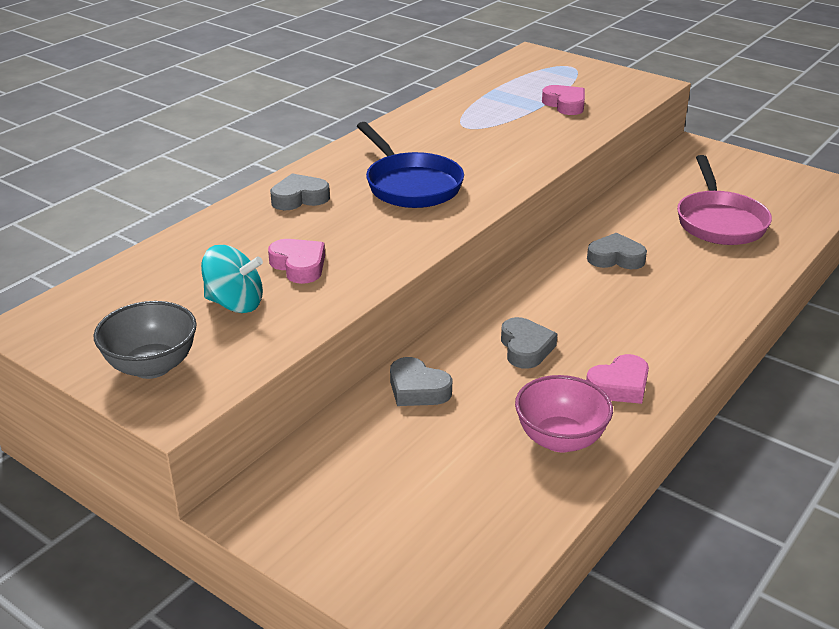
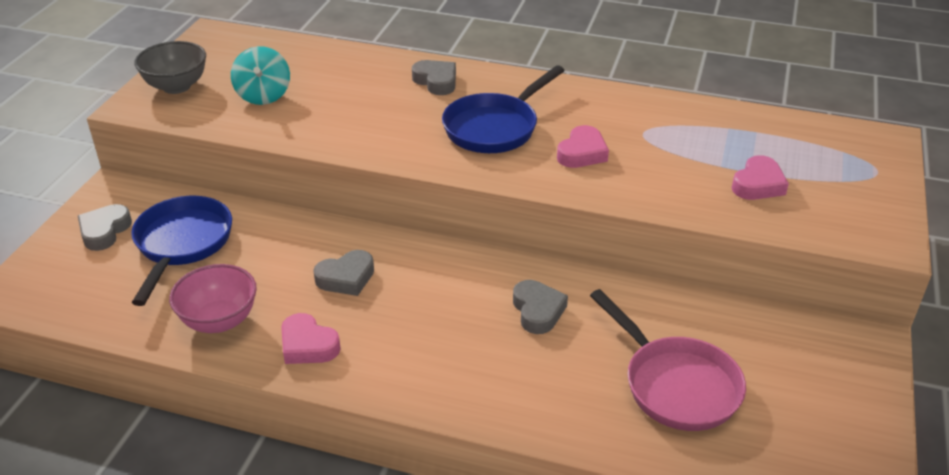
camera: 70 degrees right, 5 degrees up
(299, 266) = (328, 107): pink heart -> pink heart (582, 153)
(407, 455) = (182, 244): none -> blue pan
(417, 389) = (266, 231): grey heart -> grey heart (104, 231)
(719, 221) = (675, 385): pink pan -> pink pan turned 105 degrees counterclockwise

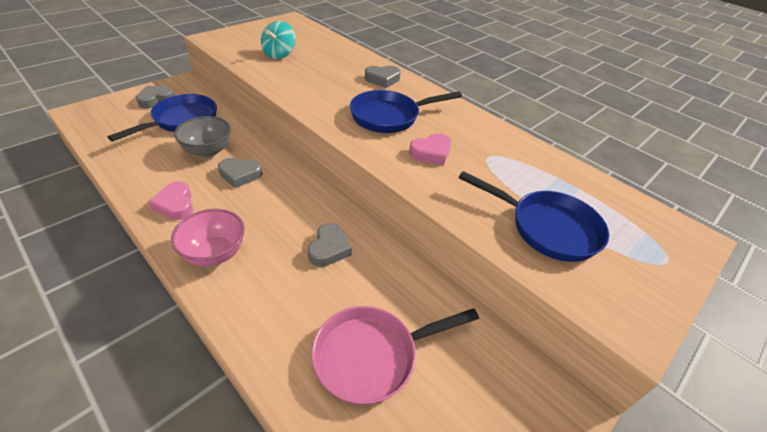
camera: 25 degrees right, 5 degrees up
(176, 86) = (243, 36): grey bowl -> grey bowl (208, 151)
(219, 321) = (150, 168): pink bowl -> pink bowl (215, 253)
(436, 81) = (382, 79): grey heart -> grey heart turned 90 degrees clockwise
(675, 385) = (372, 356): pink pan -> pink pan turned 75 degrees clockwise
(758, 184) = (547, 228): pink heart -> blue pan

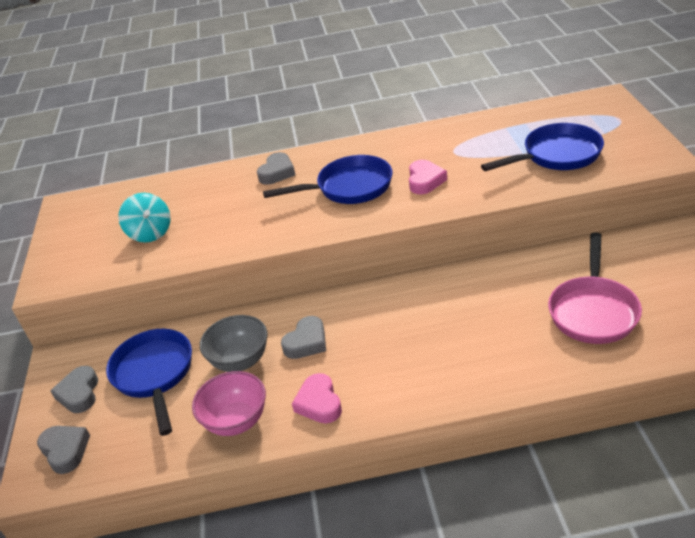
camera: 45 degrees left, 5 degrees down
(175, 204) = (319, 403): pink heart -> pink heart turned 60 degrees clockwise
(215, 253) = (417, 384): pink bowl -> pink bowl (236, 421)
(329, 249) = (463, 304): grey heart -> grey heart (65, 450)
(389, 116) = (349, 188): blue pan -> blue pan turned 120 degrees counterclockwise

